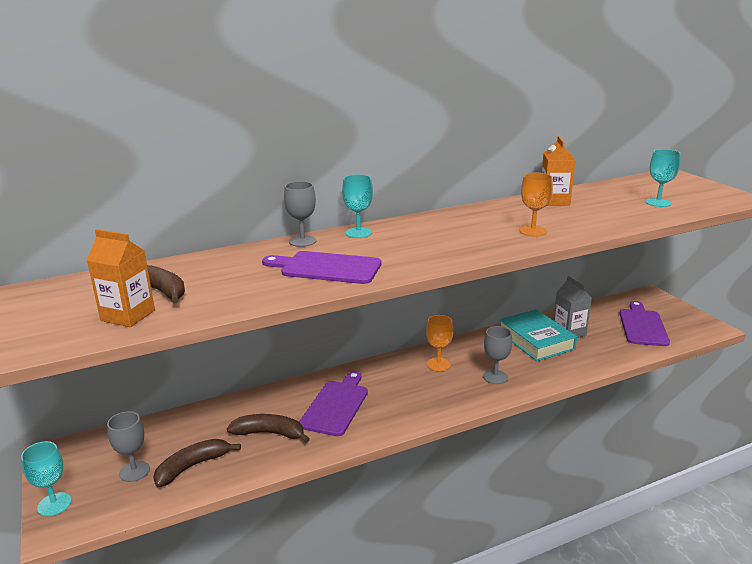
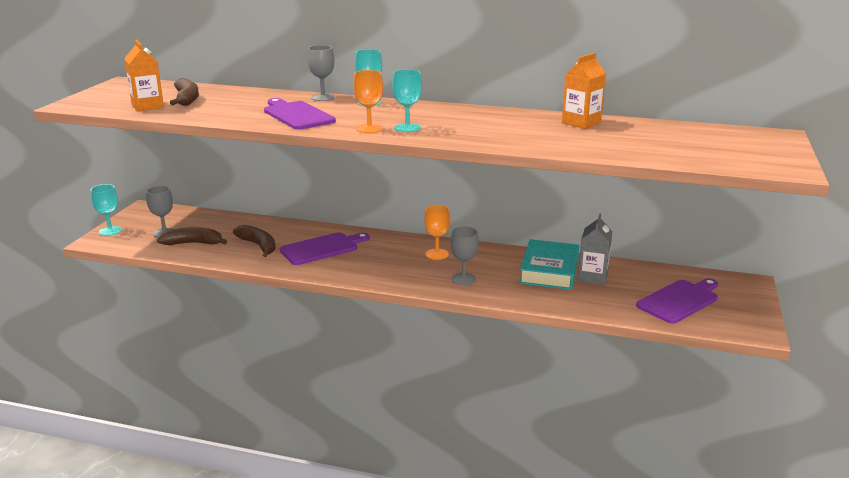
camera: 40 degrees right, 0 degrees up
(532, 231) = (495, 135): orange goblet -> orange goblet (369, 129)
(658, 203) = (679, 149): turquoise goblet -> turquoise goblet (407, 128)

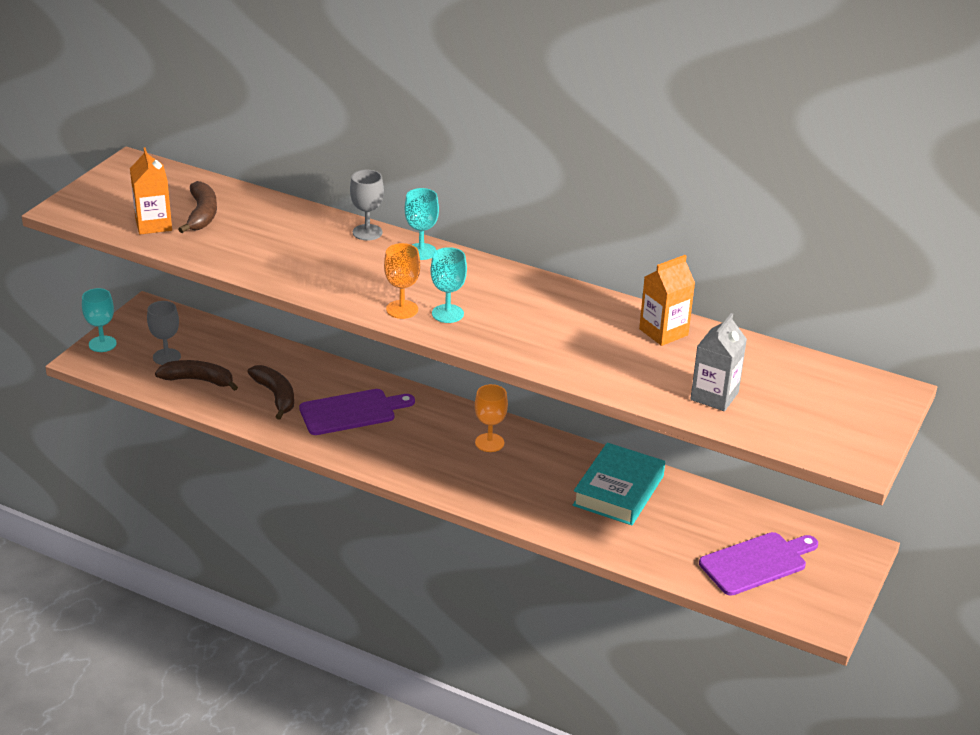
camera: 10 degrees right, 10 degrees up
(297, 115) = (325, 268): purple cutting board -> none
(463, 279) = (507, 488): grey goblet -> none
(592, 277) = (667, 509): grey carton -> grey carton (714, 396)

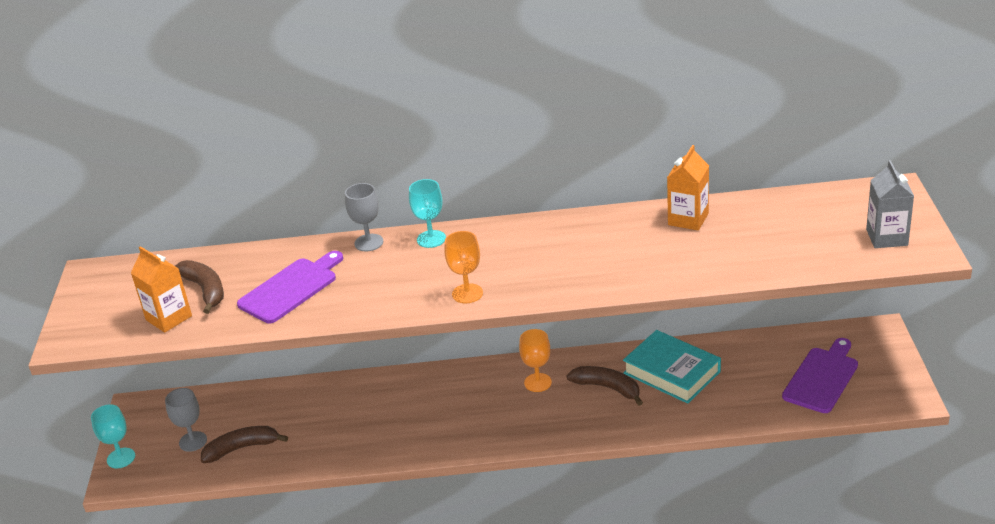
camera: 25 degrees left, 0 degrees up
(275, 396) = (324, 429): brown banana -> brown banana (607, 388)
(351, 412) = (402, 411): purple cutting board -> purple cutting board (291, 289)
(447, 313) = (508, 280): turquoise goblet -> none
(618, 491) = (672, 372): turquoise book -> turquoise book turned 45 degrees counterclockwise
(714, 396) = (779, 251): grey carton -> grey carton (887, 237)

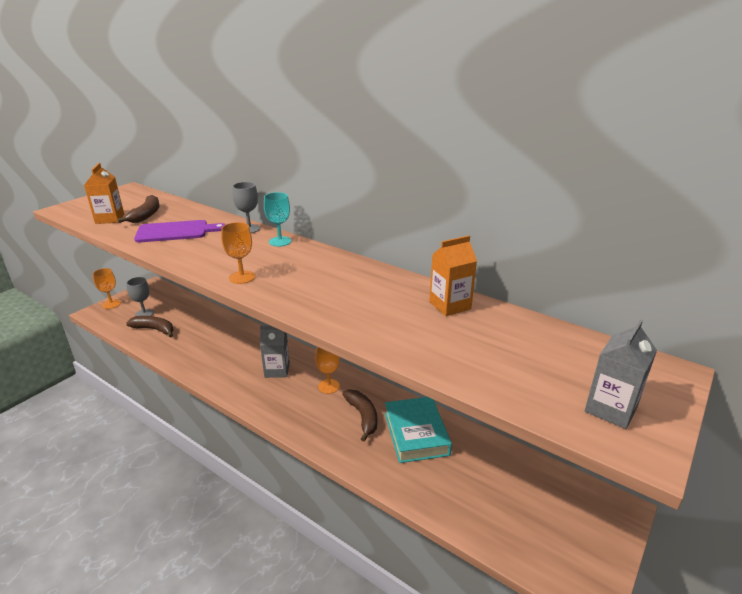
camera: 35 degrees right, 5 degrees down
(121, 458) = (111, 304): turquoise goblet -> orange goblet
(462, 400) = (277, 370): none -> grey carton
(822, 378) = (525, 515): purple cutting board -> none

